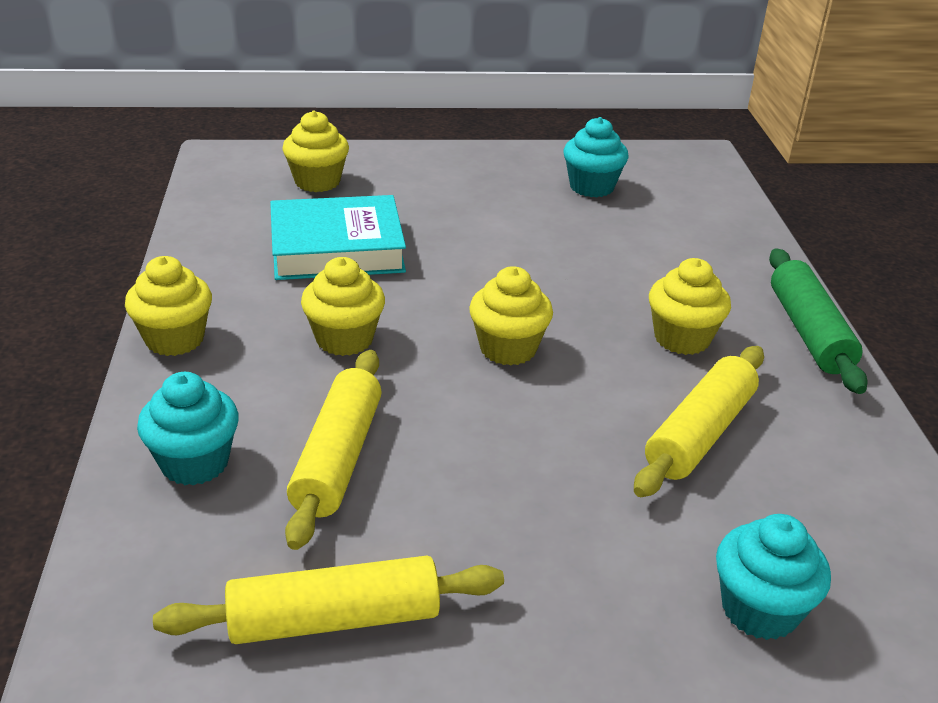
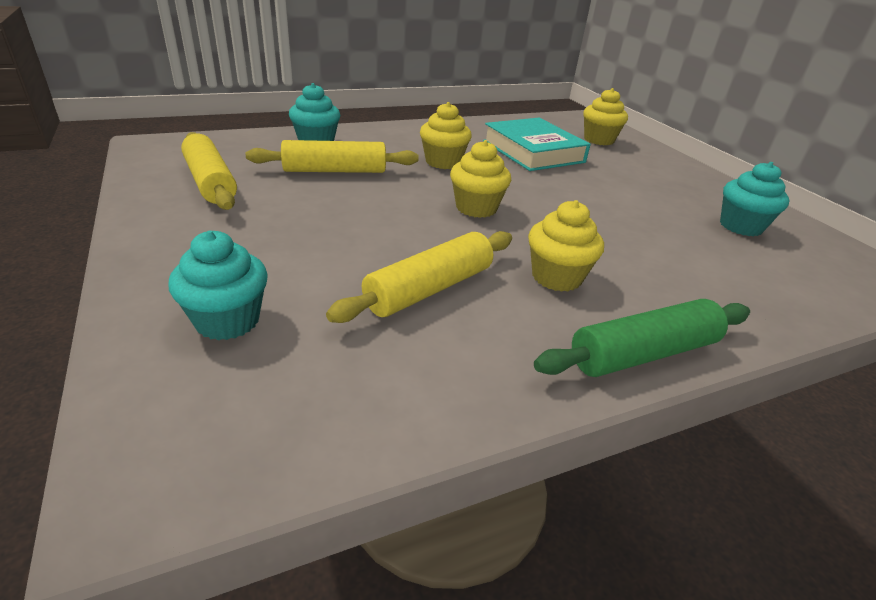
camera: 70 degrees right, 0 degrees up
(175, 339) = (409, 128): yellow cupcake -> none
(700, 433) = (429, 289): yellow rolling pin -> yellow rolling pin turned 60 degrees counterclockwise

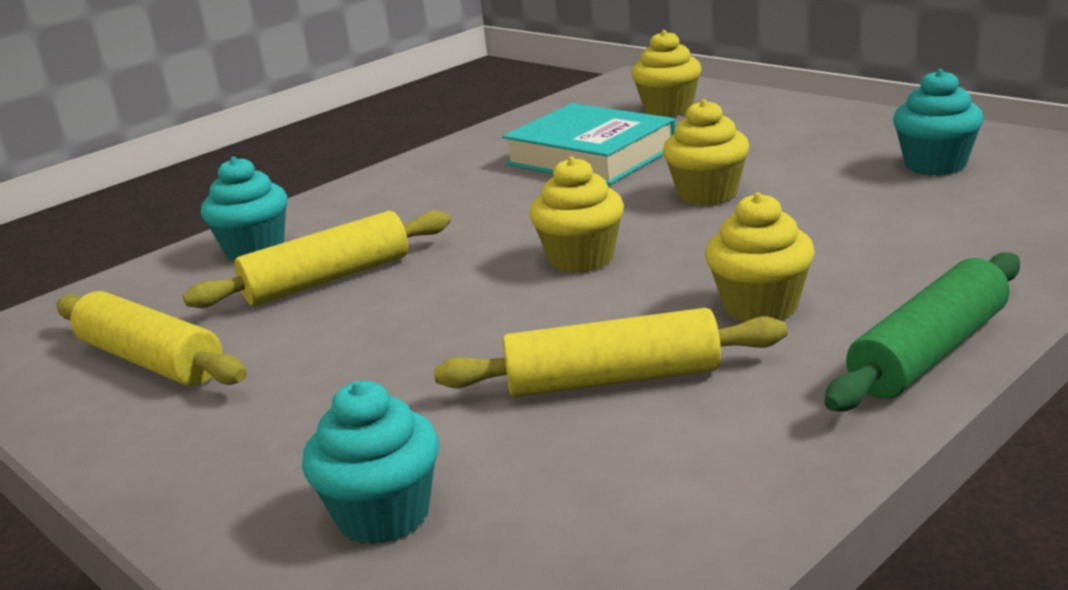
camera: 15 degrees left, 10 degrees down
(429, 289) = (613, 379): yellow rolling pin -> yellow rolling pin turned 60 degrees clockwise
(443, 162) = (476, 213): yellow cupcake -> yellow cupcake (707, 194)

